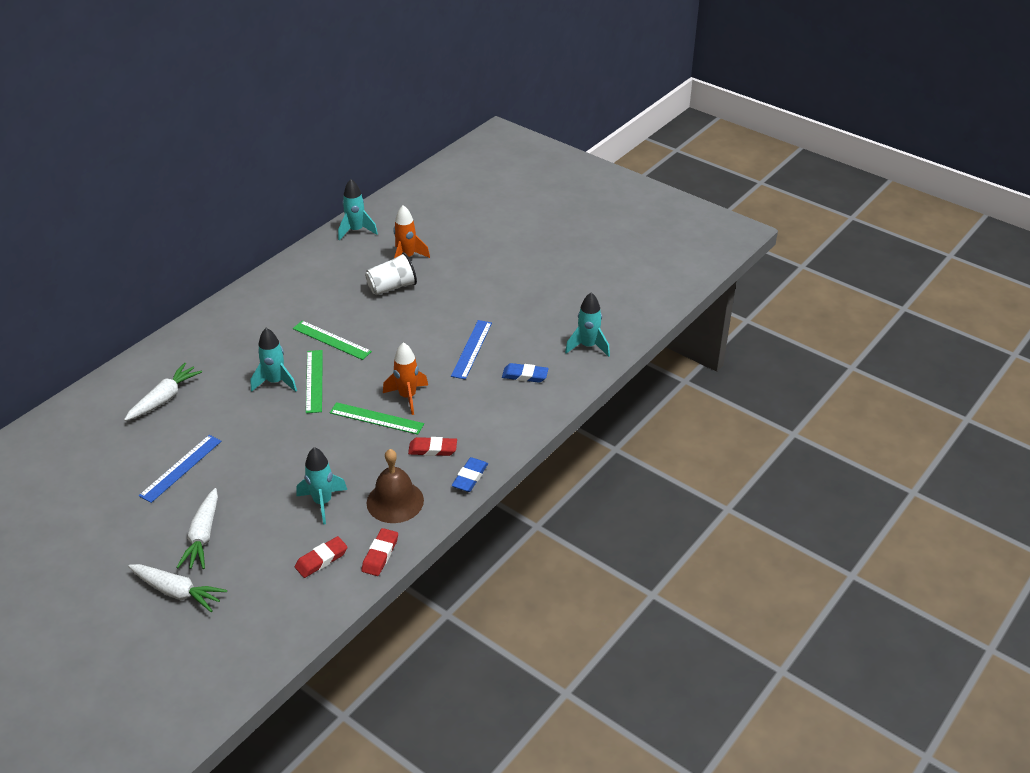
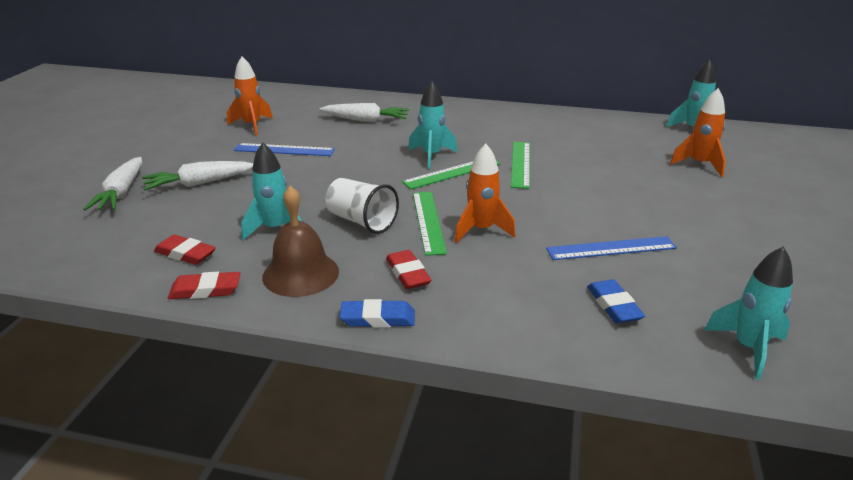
camera: 65 degrees right, 10 degrees down
(100, 479) = (252, 125): none -> orange rocket
(392, 287) = (641, 170): white cup -> white cup (361, 221)

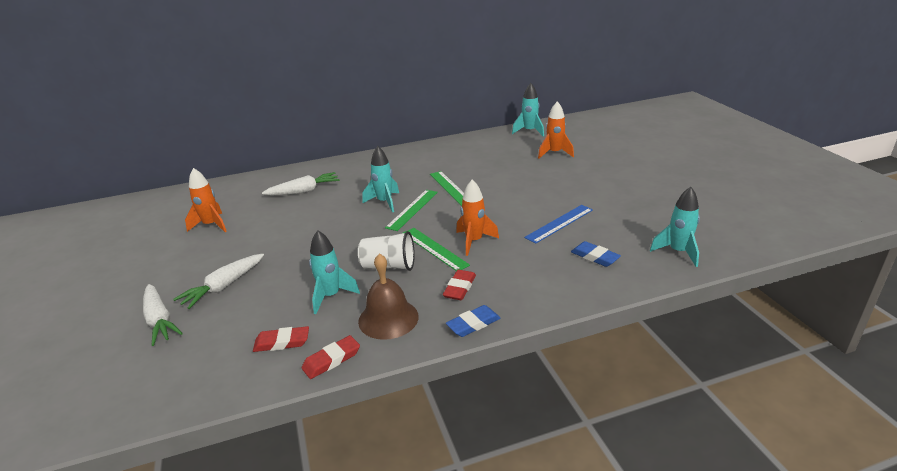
camera: 30 degrees left, 0 degrees up
(284, 150) = (264, 235): blue ruler -> none
(408, 273) = (460, 288): red eraser -> red eraser turned 75 degrees clockwise

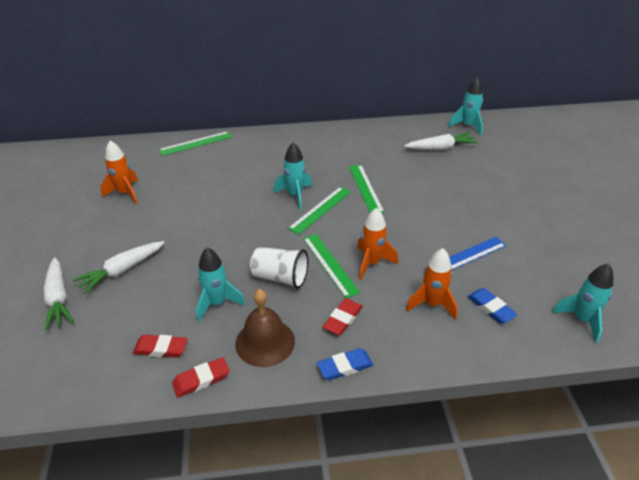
camera: 10 degrees right, 10 degrees up
(274, 177) = (196, 143): none -> green ruler
(304, 191) = (220, 166): white carrot -> white carrot (441, 148)
(554, 153) = (486, 161): orange rocket -> orange rocket (432, 304)

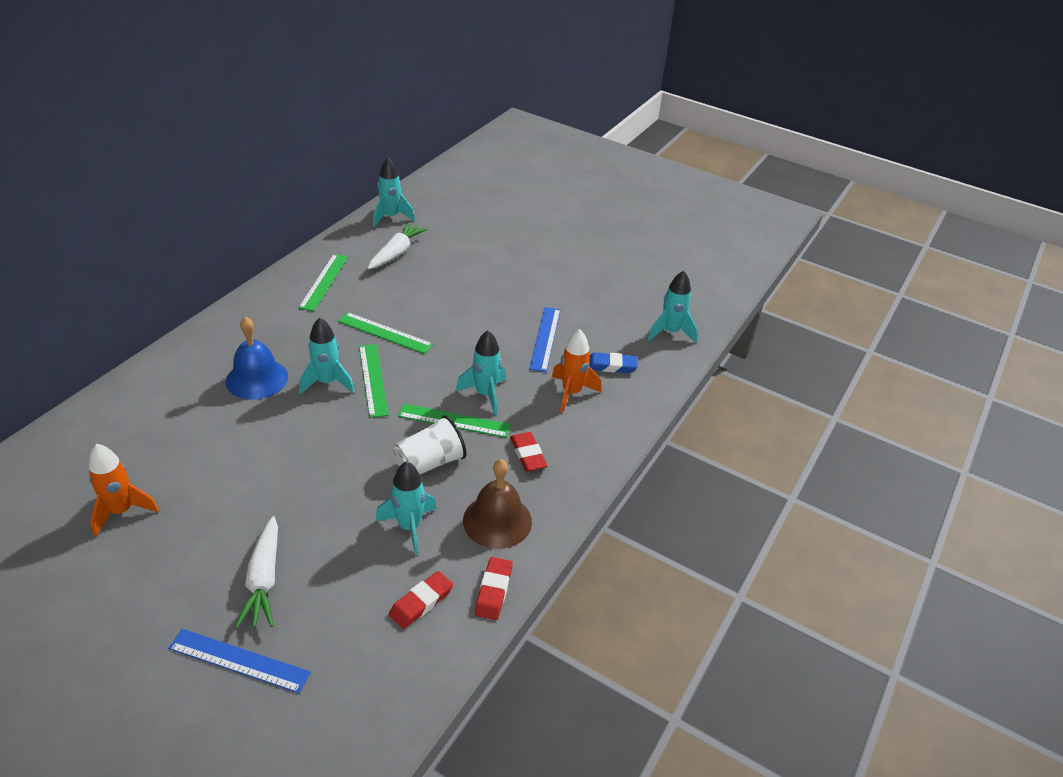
camera: 55 degrees left, 0 degrees up
(58, 299) = (239, 660): white carrot -> blue ruler
(196, 143) = (117, 401): green ruler -> green ruler (324, 281)
(265, 171) = (257, 379): none -> blue bell
(345, 367) = (579, 486): blue eraser -> none
(372, 263) = (485, 394): orange rocket -> turquoise rocket

